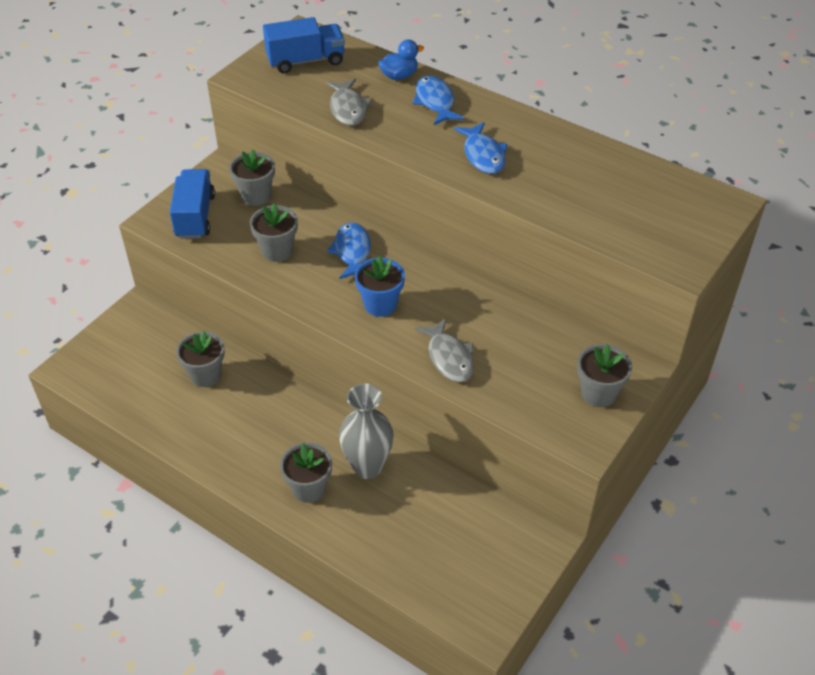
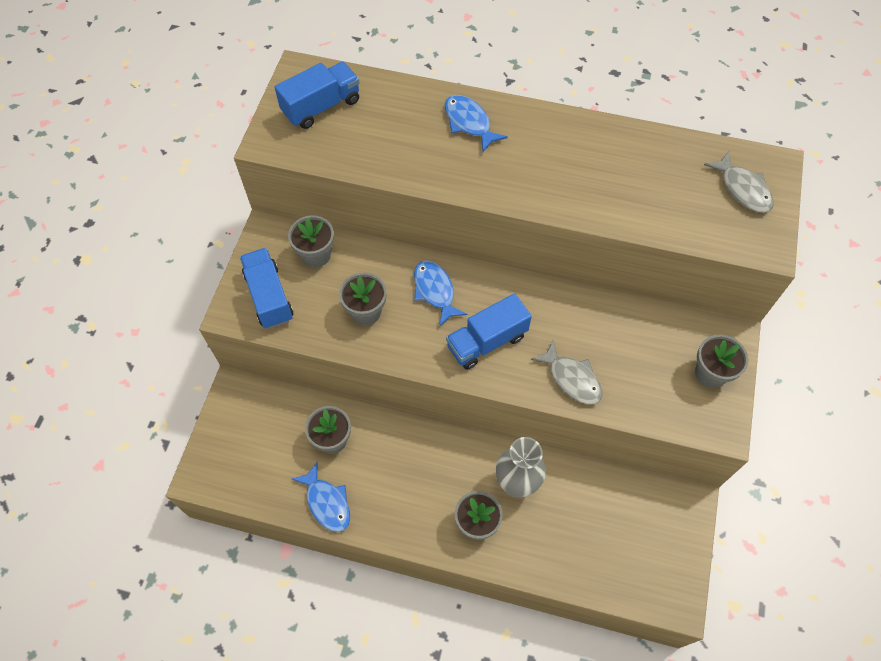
camera: 20 degrees left, 15 degrees up
(348, 109) = (391, 154): grey fish -> grey fish (742, 189)
(380, 304) = (487, 341): blue flower pot -> blue truck
(399, 76) = (420, 100): blue duck -> none
(483, 155) = (542, 174): blue fish -> blue fish (327, 502)

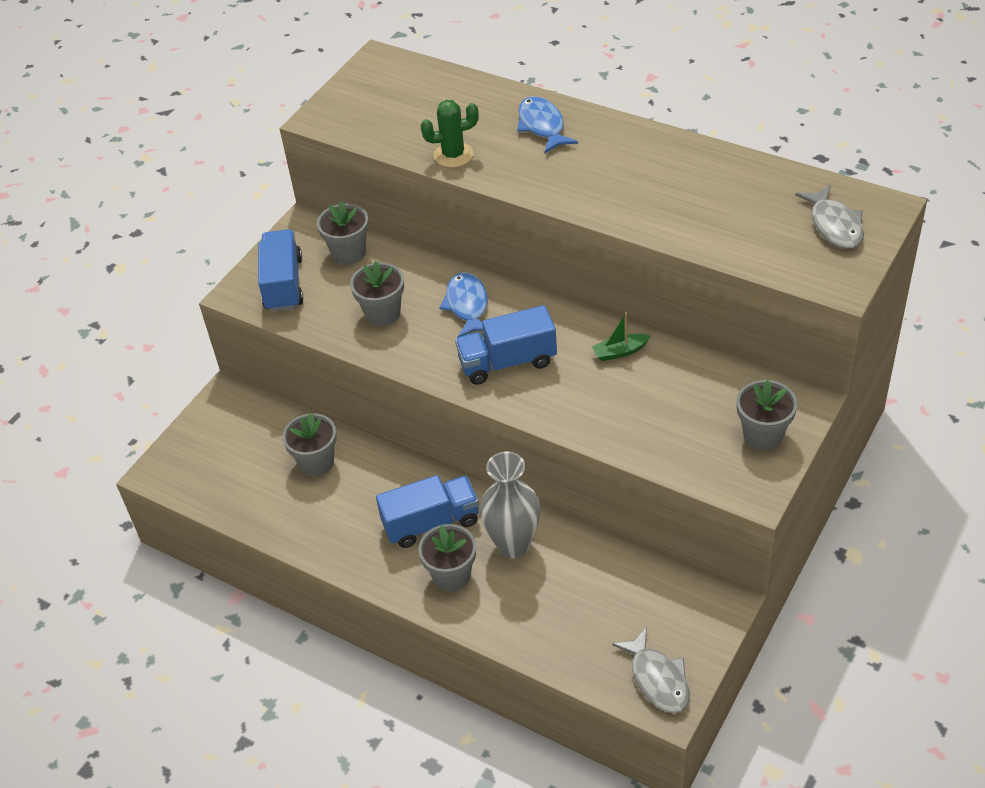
camera: 20 degrees right, 15 degrees down
(321, 106) = (388, 93): blue truck -> blue truck (431, 523)
(327, 502) = (288, 522): blue fish -> none
(402, 165) = (453, 155): none -> green cactus
(572, 379) = (592, 413): grey fish -> grey fish (657, 679)
(574, 314) = (620, 352): none -> green boat

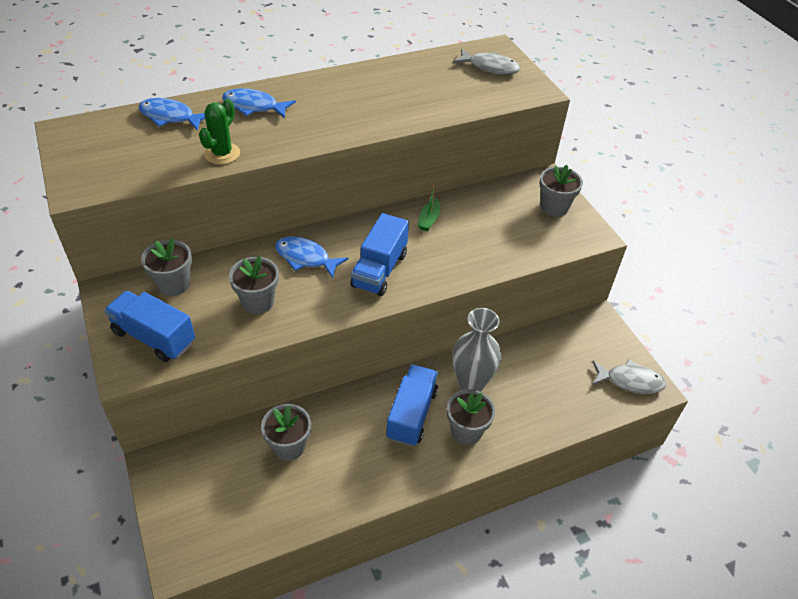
camera: 60 degrees left, 0 degrees up
(465, 95) = (170, 117): none -> blue fish

